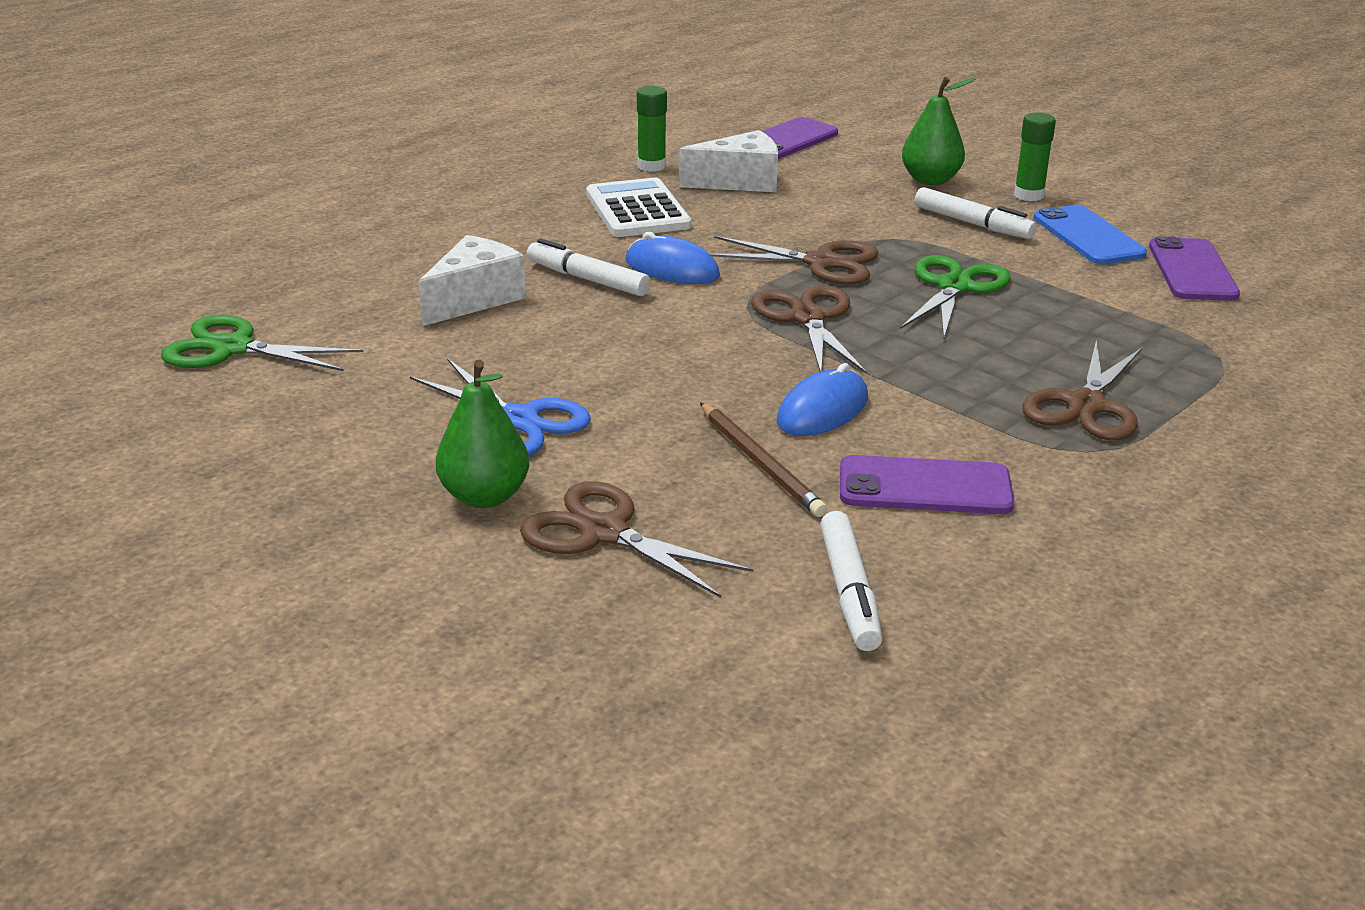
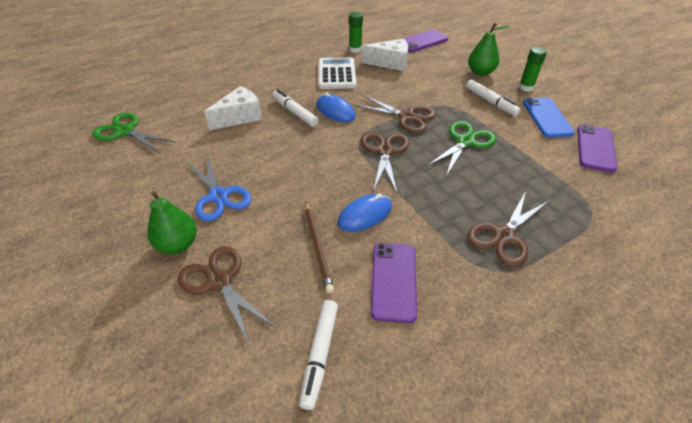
camera: 15 degrees right, 15 degrees up
(925, 487) = (393, 281): purple phone -> purple phone turned 75 degrees clockwise

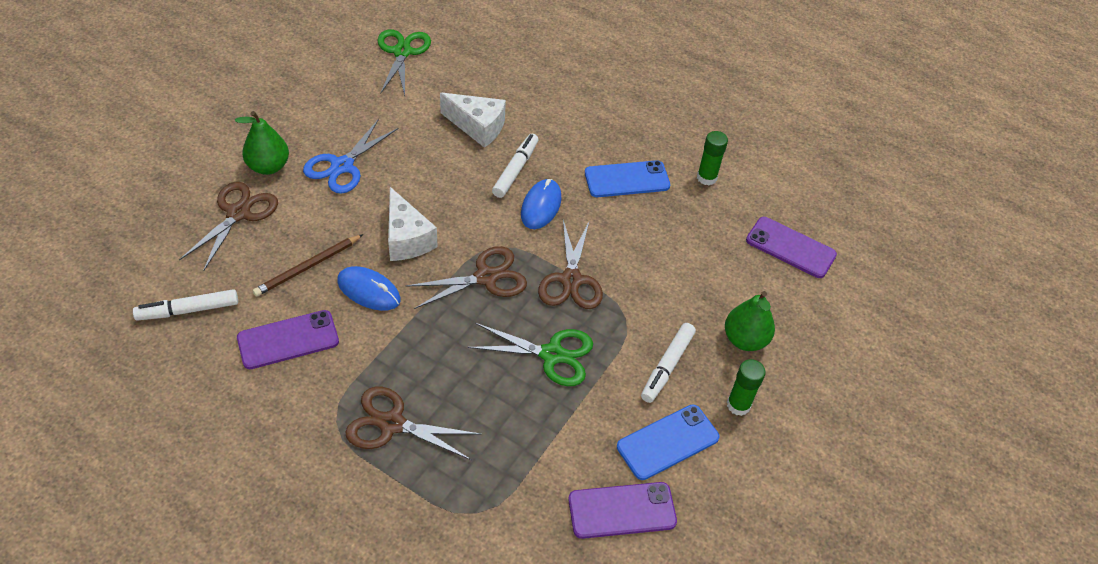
camera: 60 degrees right, 5 degrees up
(336, 74) = (627, 179): white calculator -> blue phone
(390, 63) = (696, 227): white cheese -> white cheese (406, 238)

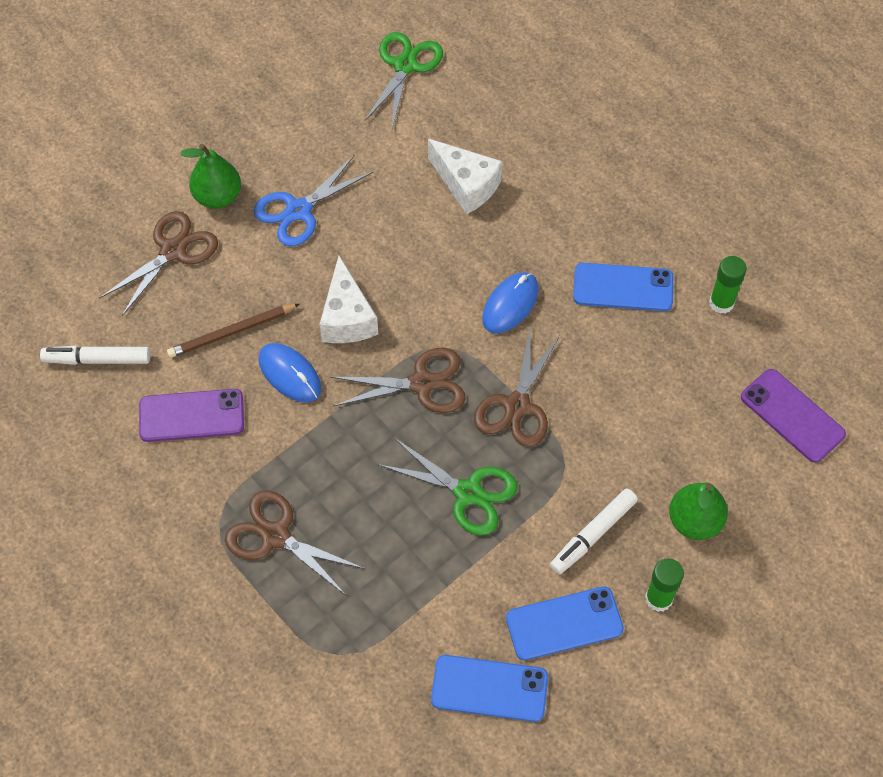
camera: 20 degrees right, 10 degrees up
(515, 170) = (494, 251): white marker -> none
(622, 510) = (489, 688): purple phone -> blue phone

